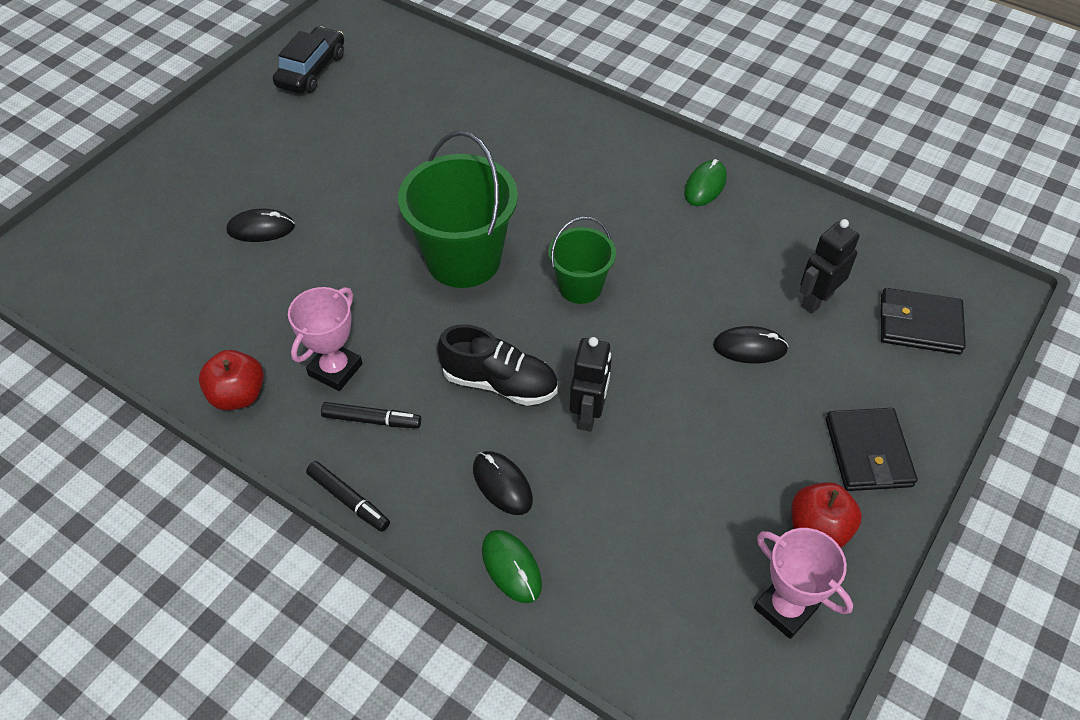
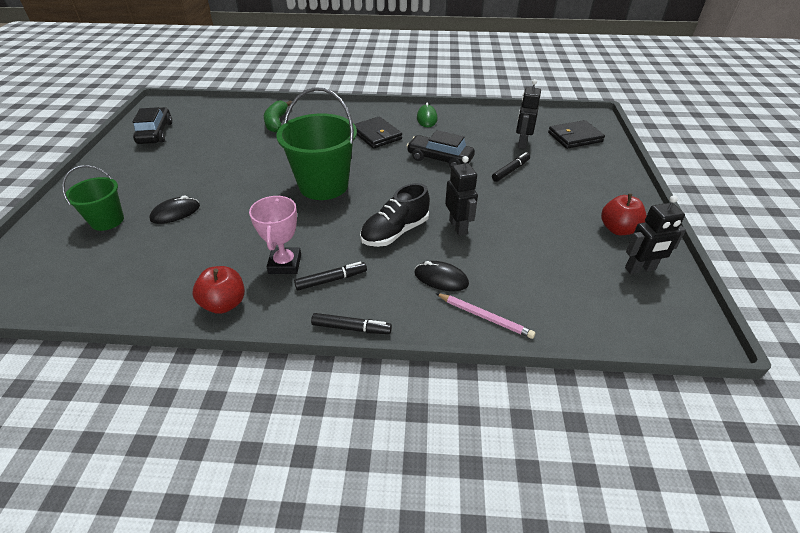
camera: 30 degrees left, 10 degrees down
(478, 108) = (276, 122): none -> green banana
(499, 383) = (395, 232): black shoe -> black shoe turned 150 degrees clockwise
(511, 567) = (485, 317): green mouse -> pink pencil
(580, 287) = (401, 176): green bucket -> green bucket (107, 221)
(660, 278) = (440, 159): none -> black car
(750, 347) = (510, 171): black mouse -> black marker
(785, 608) = (640, 269): pink trophy -> black robot
(868, 452) = (605, 190): black wallet -> black wallet (376, 135)

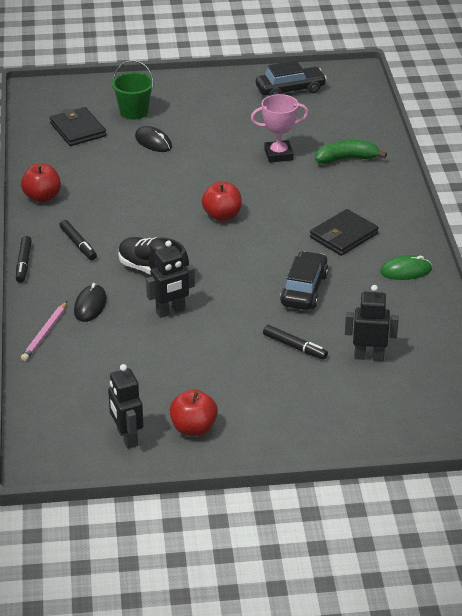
camera: 80 degrees right, 5 degrees down
(285, 264) = (94, 216): pink trophy -> pink trophy (278, 155)
(323, 185) = (222, 215): green bucket -> red apple
(575, 137) = (405, 406): black wallet -> black wallet (78, 130)

